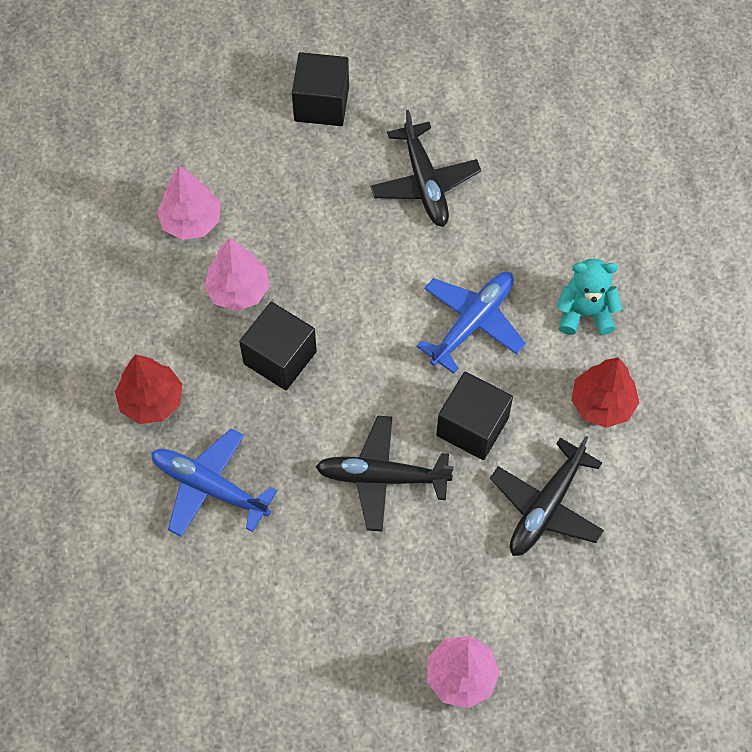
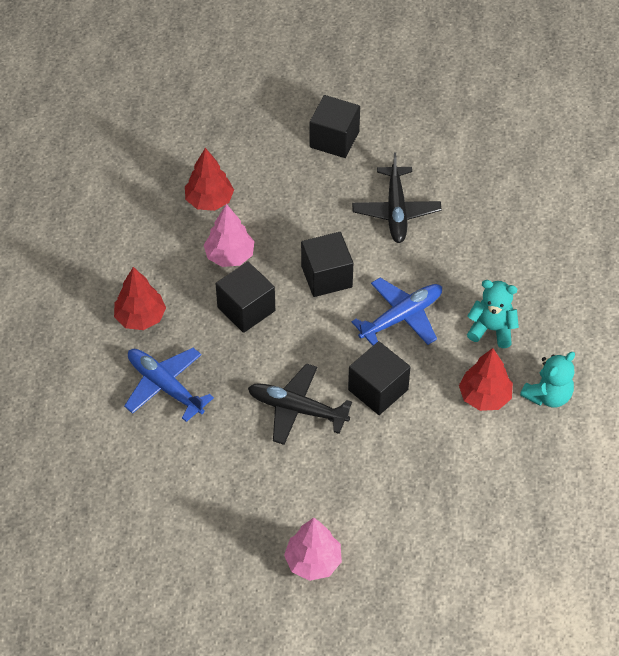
camera: 15 degrees right, 10 degrees down
(191, 221) = (209, 200): pink tree -> red tree
(366, 290) = (326, 276): none -> black cube
(546, 506) = (417, 458): black plane -> none
(676, 384) = (548, 395): none -> turquoise teddy bear

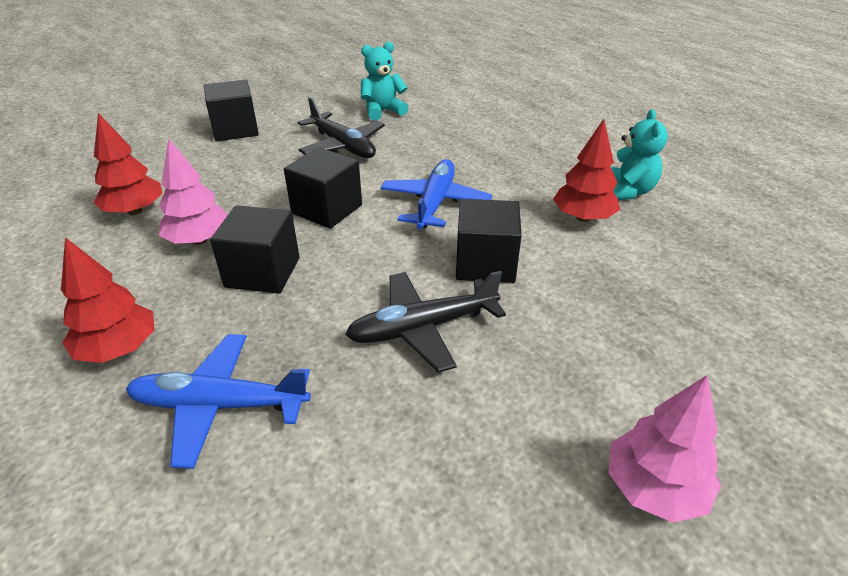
camera: 40 degrees left, 15 degrees down
(492, 329) = (521, 175): turquoise teddy bear -> turquoise teddy bear (382, 111)

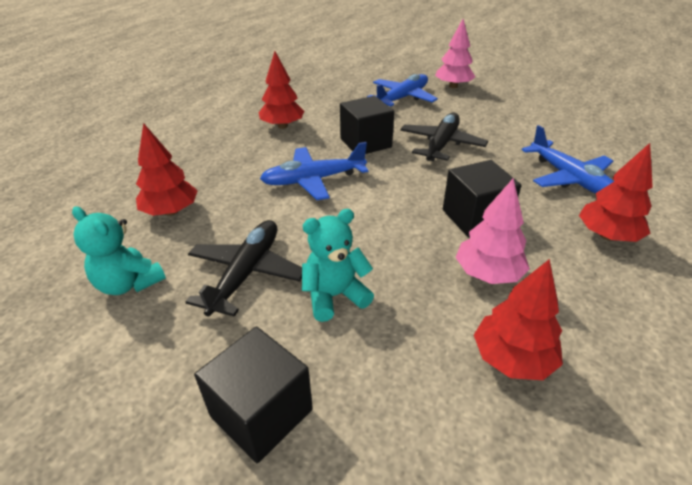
camera: 120 degrees left, 0 degrees up
(327, 209) = (372, 226): black cube -> none
(423, 328) = (441, 145): black plane -> black plane turned 105 degrees counterclockwise
(453, 132) = (171, 211): none -> red tree
(622, 368) = (402, 98): none -> blue plane
(627, 191) = (235, 119): turquoise teddy bear -> turquoise teddy bear (335, 296)

